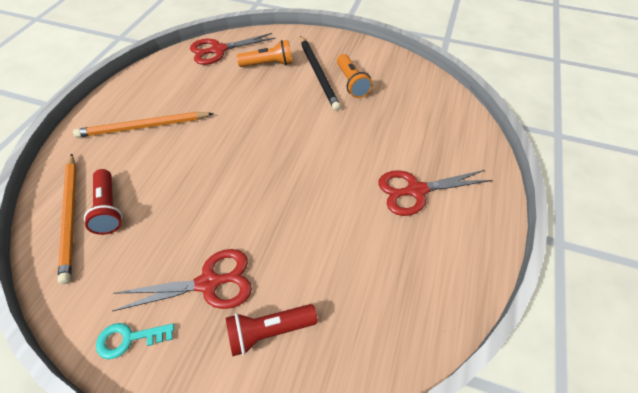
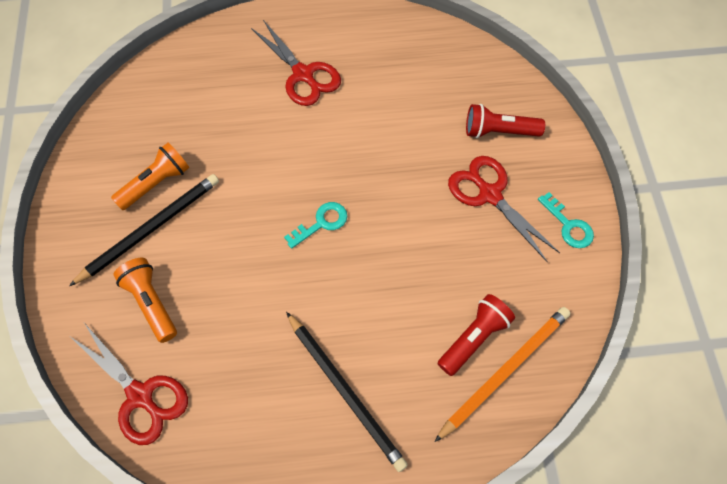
camera: 115 degrees left, 10 degrees up
(143, 127) = (345, 392): orange pencil -> black pencil
(265, 154) = (321, 223): none -> turquoise key
(269, 331) = (498, 131): red flashlight -> red flashlight turned 135 degrees clockwise

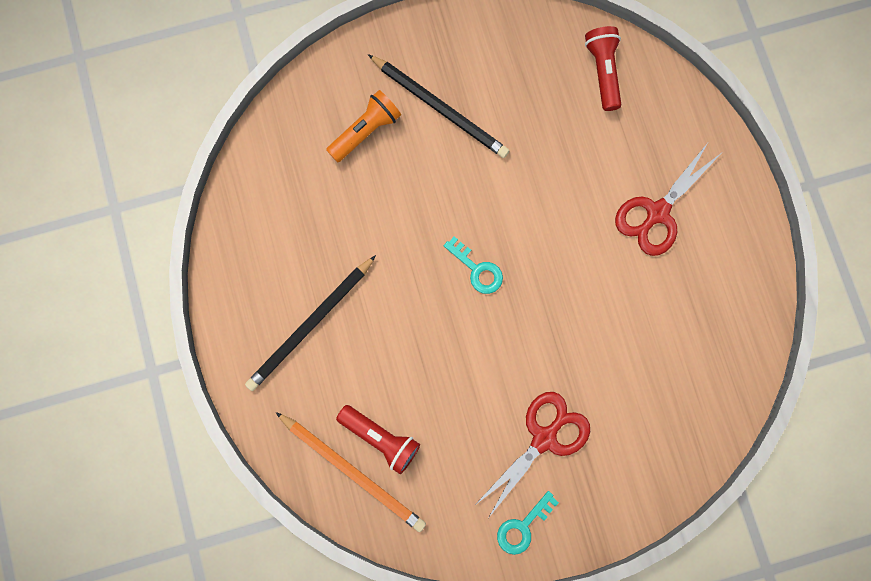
camera: 80 degrees right, 15 degrees up
(140, 396) = (279, 147): red scissors -> none
(156, 183) = (491, 98): orange flashlight -> none
(498, 131) = (627, 440): red flashlight -> red flashlight (603, 71)

